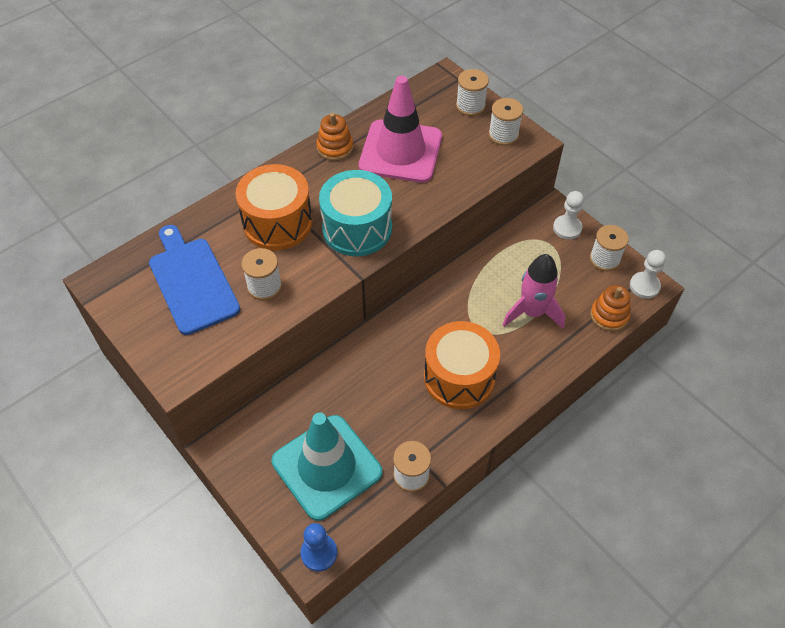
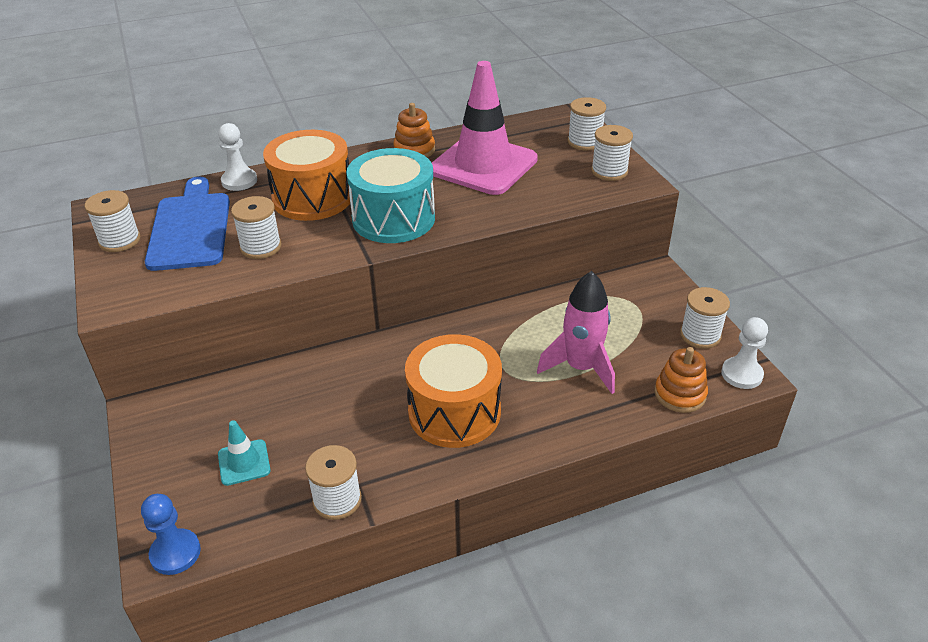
camera: 20 degrees right, 15 degrees down
(138, 311) = (119, 240): none -> white spool
(327, 467) = (244, 462): turquoise traffic cone -> turquoise traffic cone, size x0.43
(567, 228) = (665, 295): white pawn -> white pawn (239, 181)

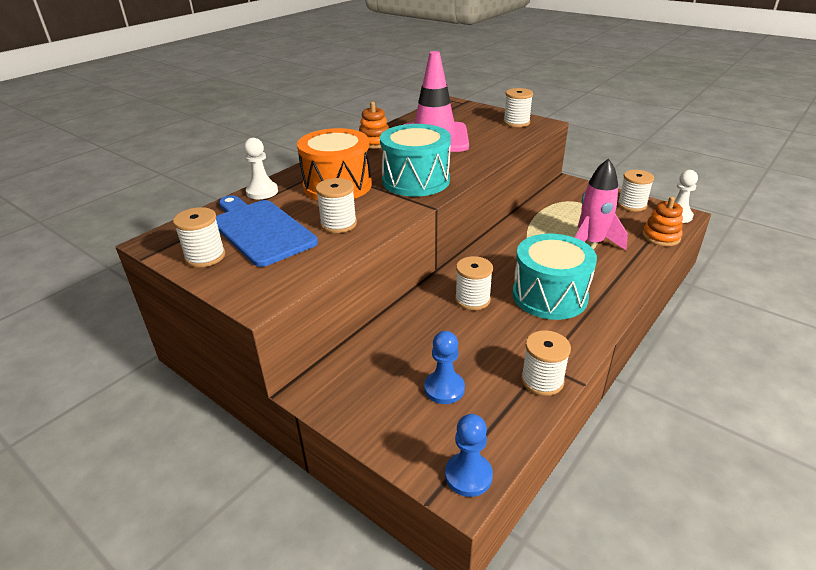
camera: 30 degrees left, 5 degrees down
(244, 462) = (444, 388): turquoise traffic cone -> blue pawn
(454, 412) = (549, 296): orange drum -> turquoise drum
(584, 142) = (480, 113): white spool -> white spool (472, 299)

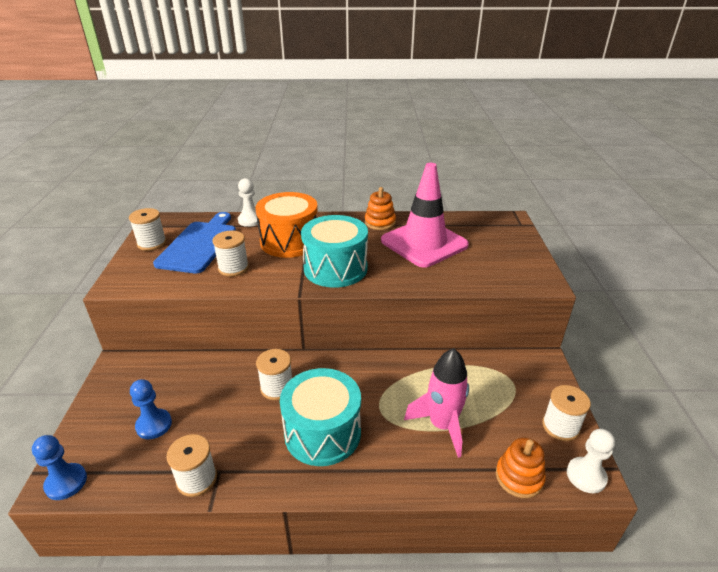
camera: 50 degrees right, 0 degrees up
(516, 122) = (522, 268): white spool -> none

